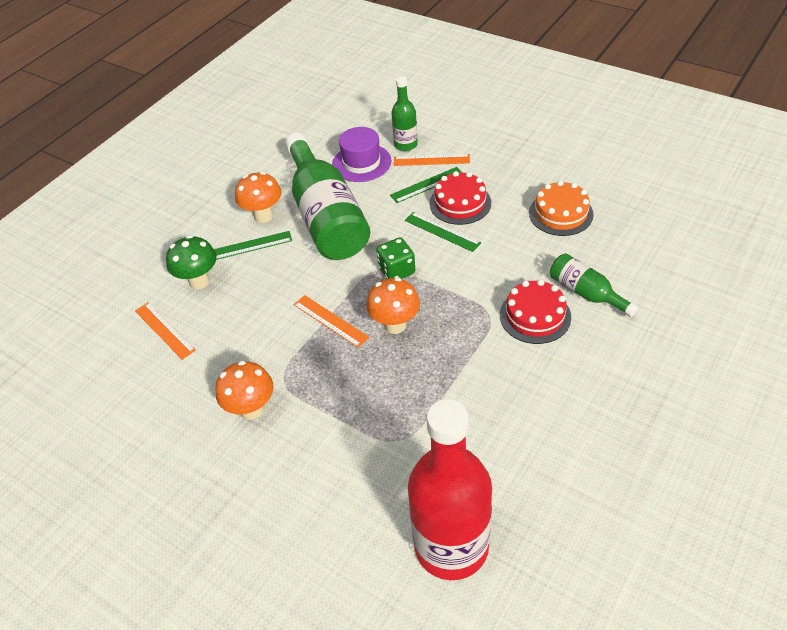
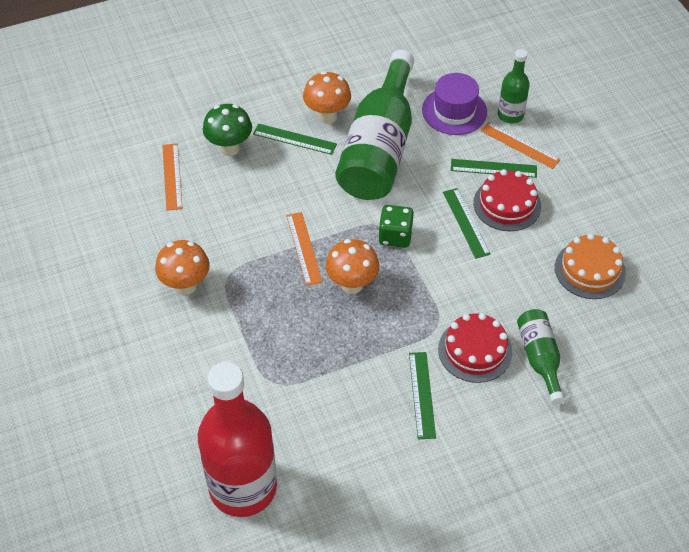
camera: 30 degrees right, 5 degrees up
(527, 373) = (422, 395): none -> green ruler

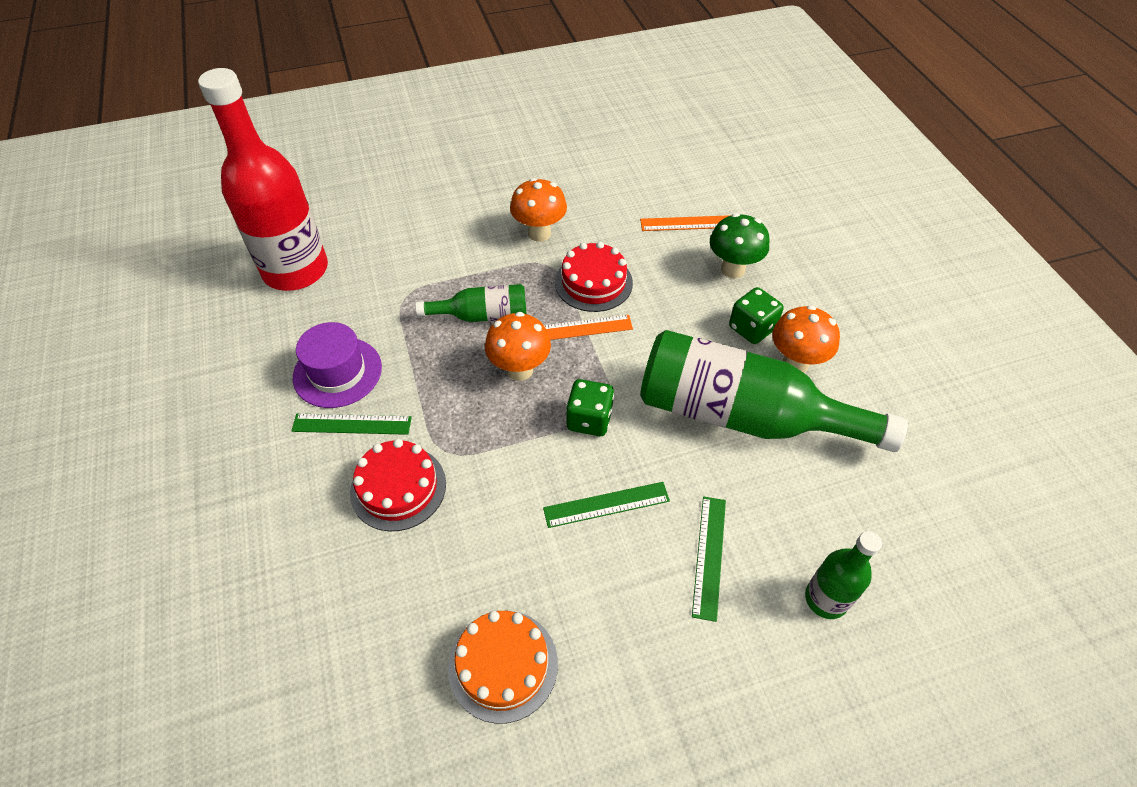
camera: 95 degrees right, 0 degrees up
(294, 139) = (752, 328): green ruler -> green dice
(454, 111) = (824, 517): purple hat -> purple hat (337, 372)
(507, 204) = (638, 564): red cake -> red cake (593, 282)
(520, 145) = (760, 603): orange ruler -> none
(539, 358) = (367, 563): green bottle -> green bottle (482, 315)

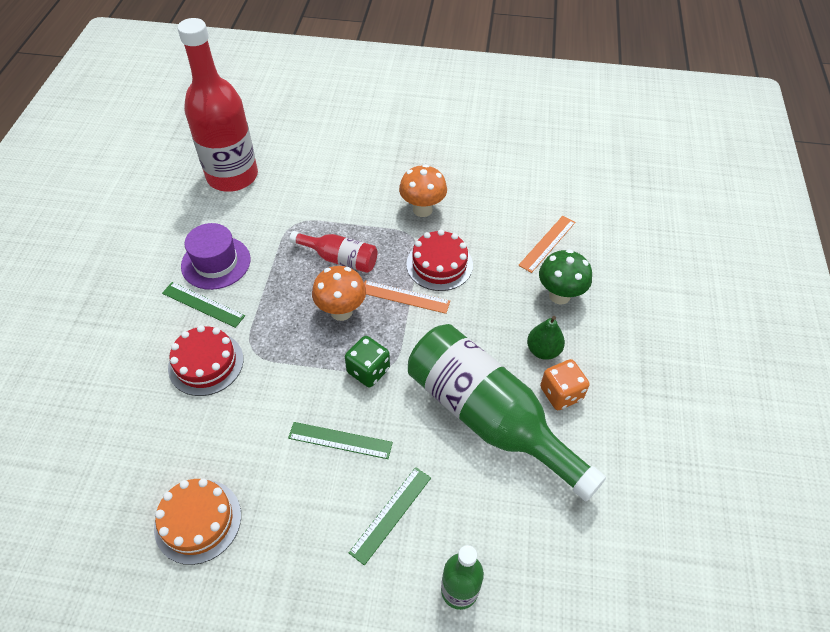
camera: 25 degrees right, 0 degrees up
(482, 315) = (340, 259): green bottle -> red bottle
(688, 223) = (547, 243): orange ruler -> orange ruler turned 75 degrees counterclockwise
(752, 328) = (543, 350): green dice -> green pear
(795, 363) = (561, 393): orange mushroom -> orange dice

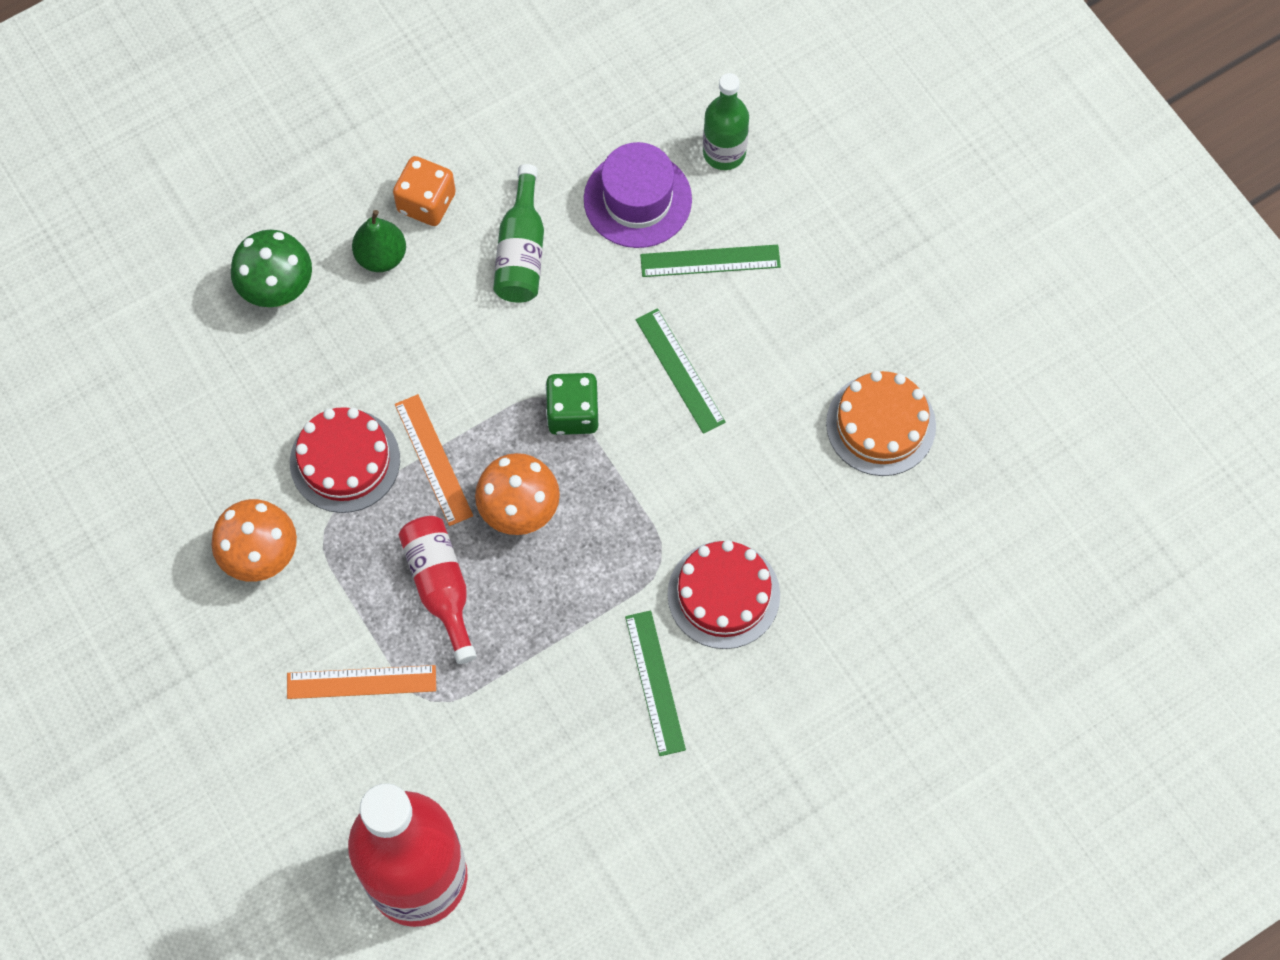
camera: 130 degrees left, 15 degrees up
(216, 262) = (583, 735): purple hat -> purple hat (637, 199)
(488, 417) = (521, 251): green bottle -> green bottle, size x0.49
(547, 243) = (196, 361): orange ruler -> orange ruler (361, 682)

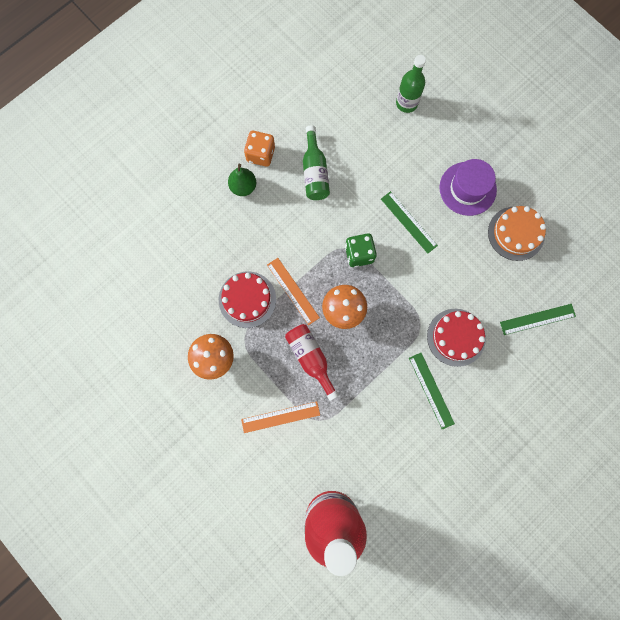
camera: 10 degrees left, 10 degrees up
(278, 291) = (194, 214): green mushroom -> none
(637, 199) = (368, 135): purple hat -> purple hat (467, 188)
(710, 261) = (411, 161): green ruler -> green ruler (537, 319)

